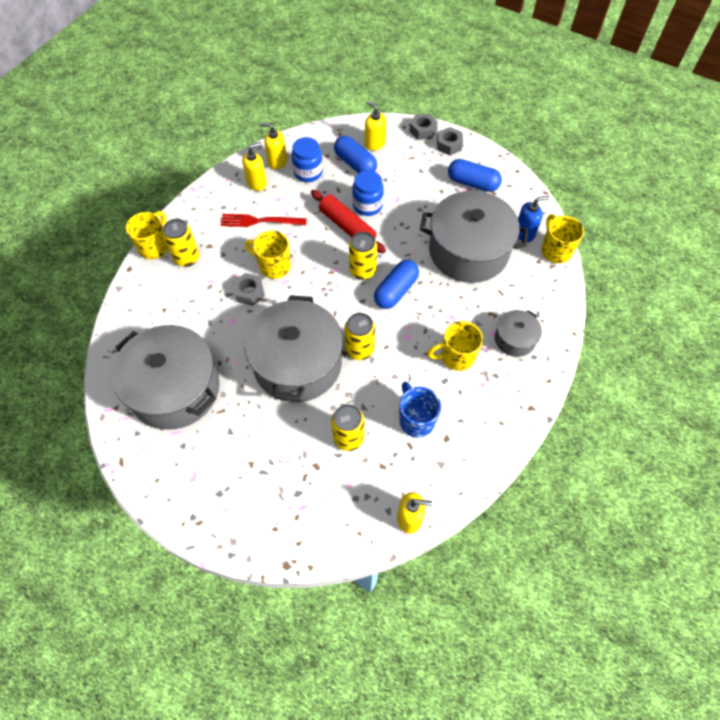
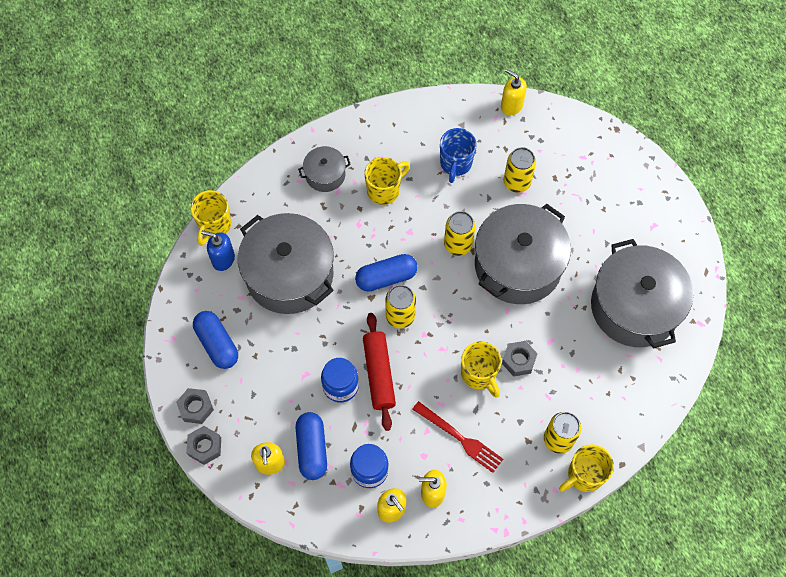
camera: 145 degrees left, 5 degrees up
(456, 357) = (384, 190): yellow mug -> yellow mug turned 60 degrees counterclockwise

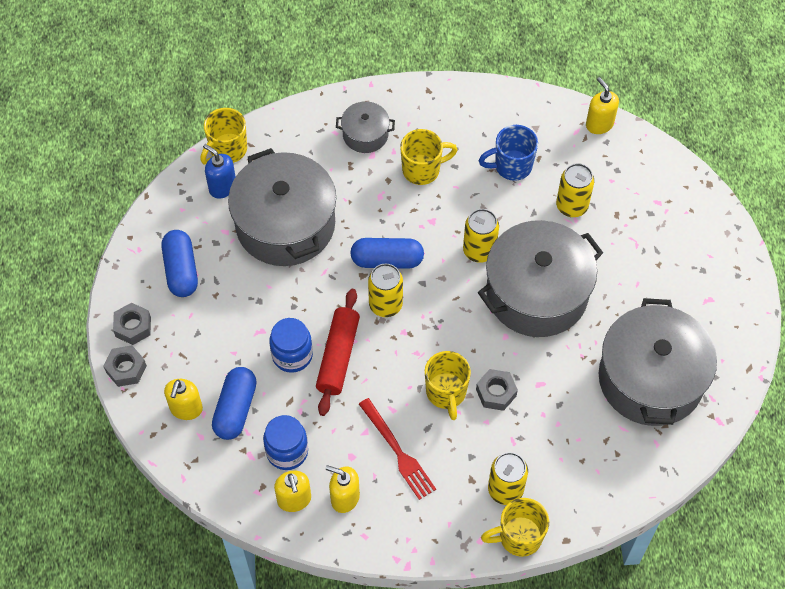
camera: 20 degrees right, 5 degrees down
(455, 164) = (511, 166): blue mug -> blue mug turned 45 degrees clockwise

